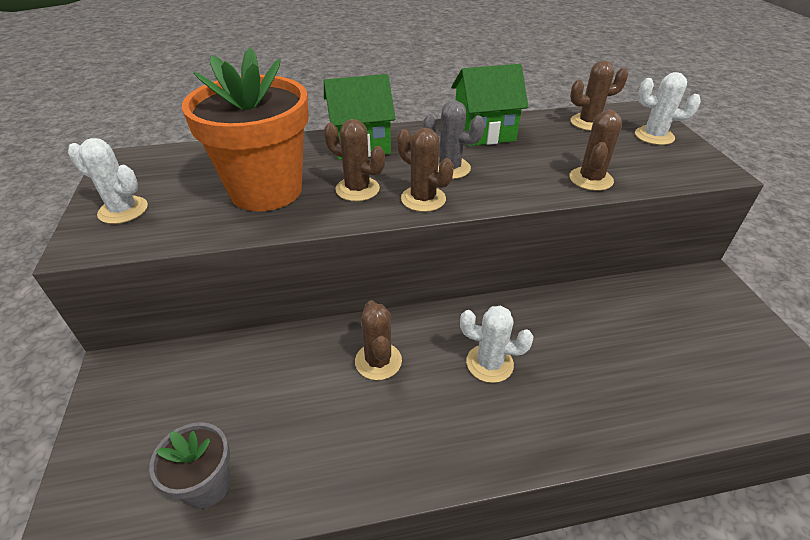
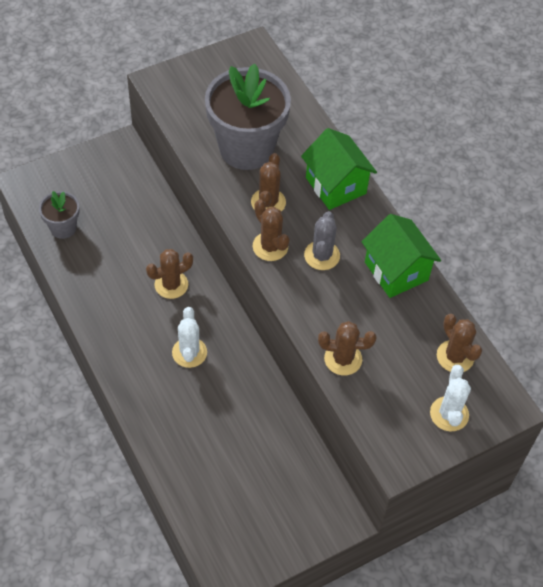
camera: 70 degrees right, 15 degrees up
(123, 210) = (196, 82): white cactus -> none
(266, 190) = (246, 148): orange flower pot -> grey flower pot
(423, 199) = (270, 246): brown cactus -> brown cactus turned 60 degrees counterclockwise

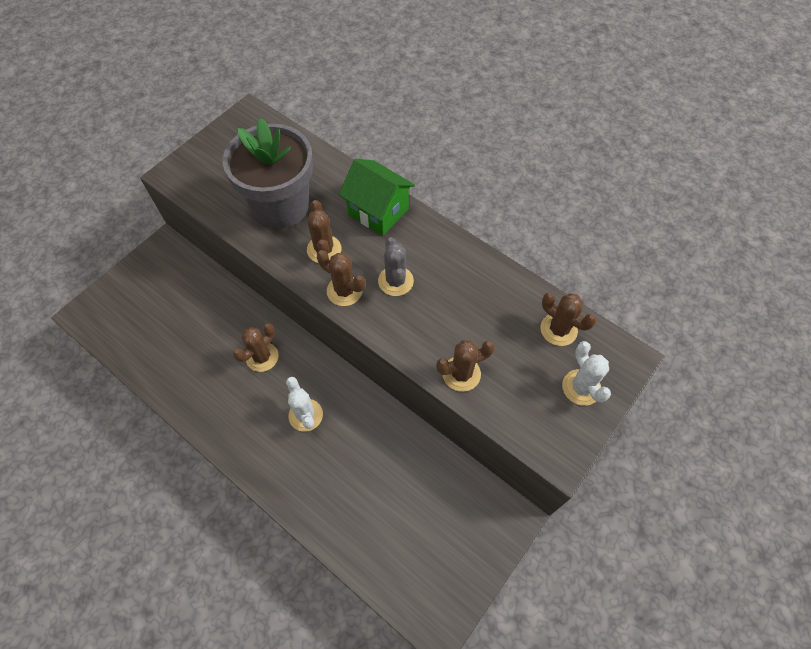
camera: 20 degrees left, 5 degrees up
(63, 228) = (138, 342): grey flower pot -> none
(396, 271) = (468, 270): green house -> none

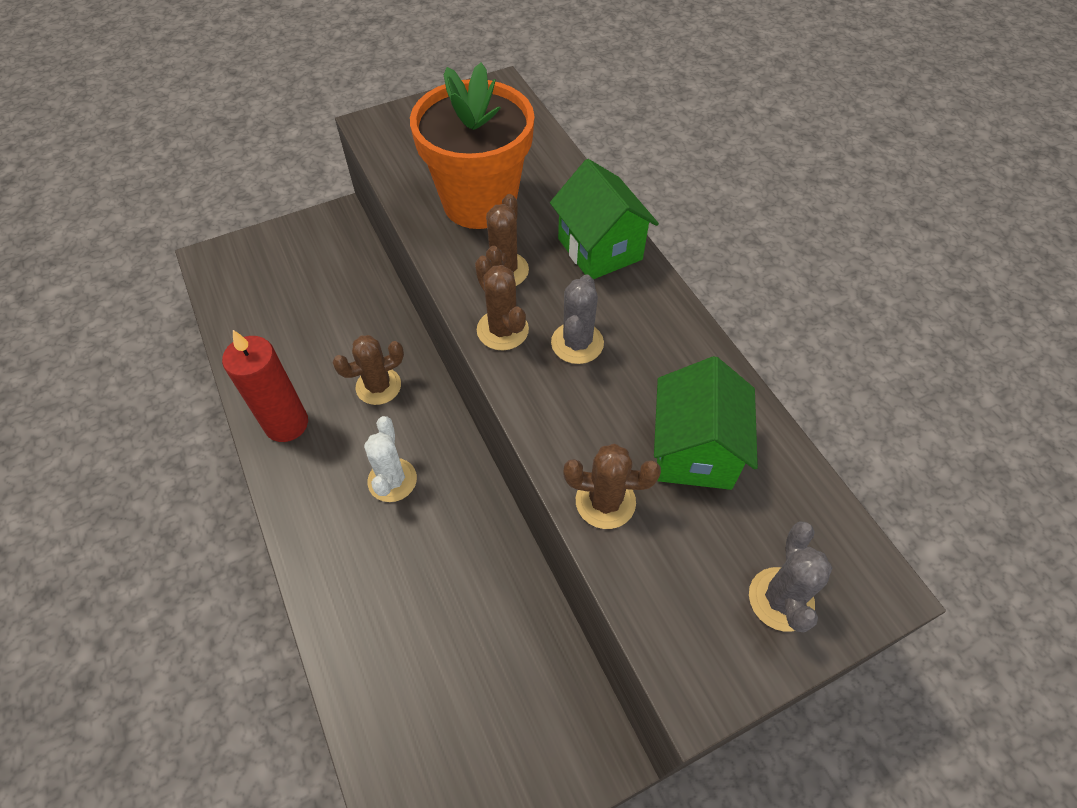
camera: 25 degrees right, 5 degrees down
(212, 409) = (286, 424): none -> red candle
(282, 207) = (479, 202): grey flower pot -> orange flower pot
(497, 321) = (694, 451): none -> green house
(558, 329) = (784, 499): brown cactus -> none
(581, 387) = (781, 599): white cactus -> grey cactus

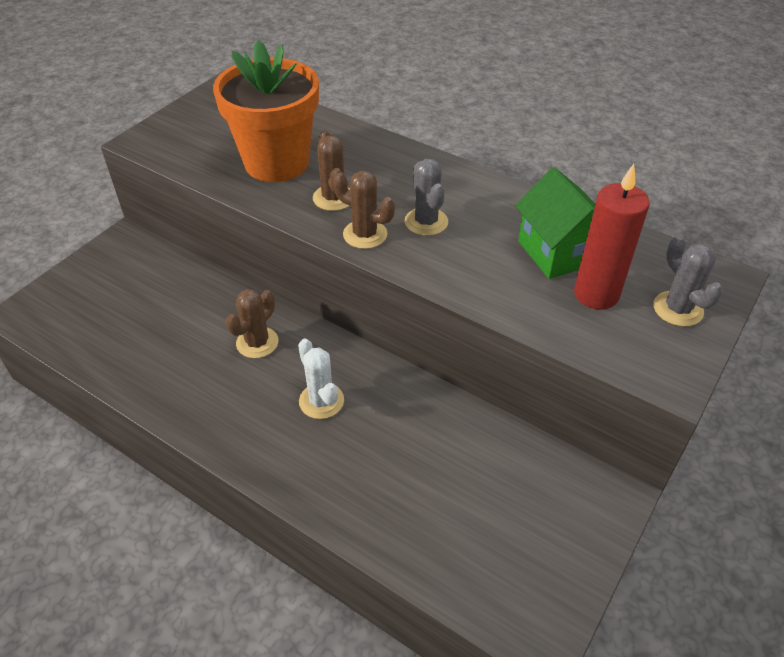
camera: 30 degrees left, 10 degrees down
(286, 424) = (197, 402): red candle -> red candle (596, 294)
(599, 249) = (393, 161): green house -> none
(605, 501) = (526, 305): brown cactus -> none

